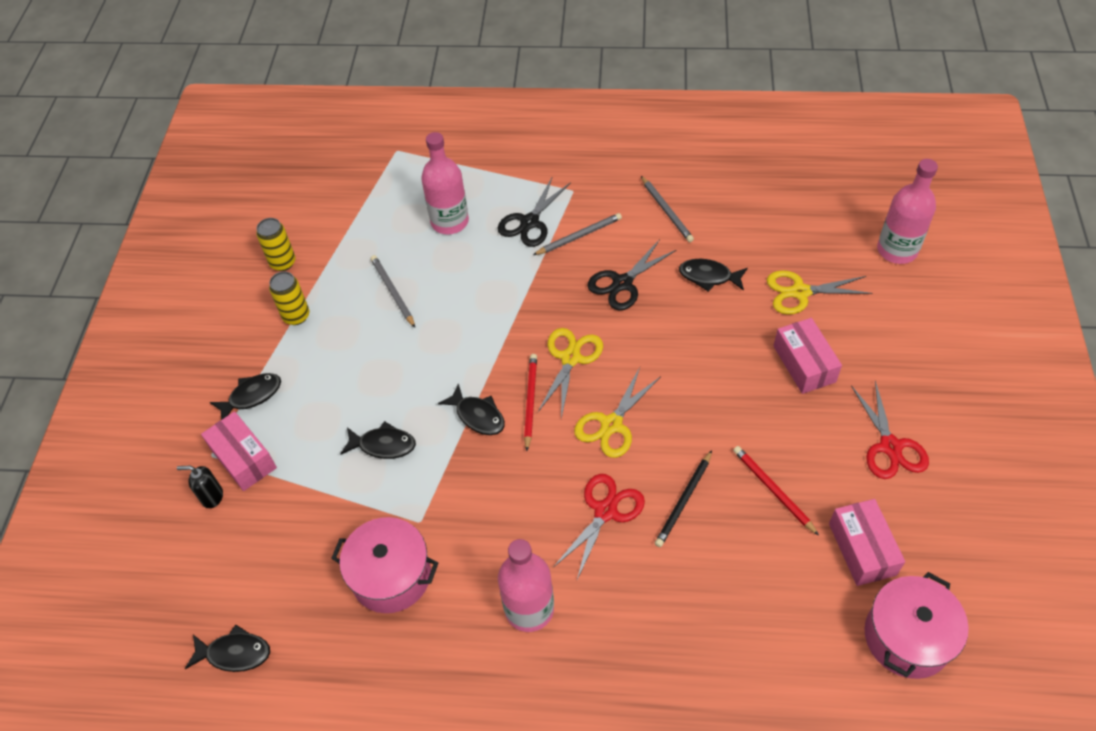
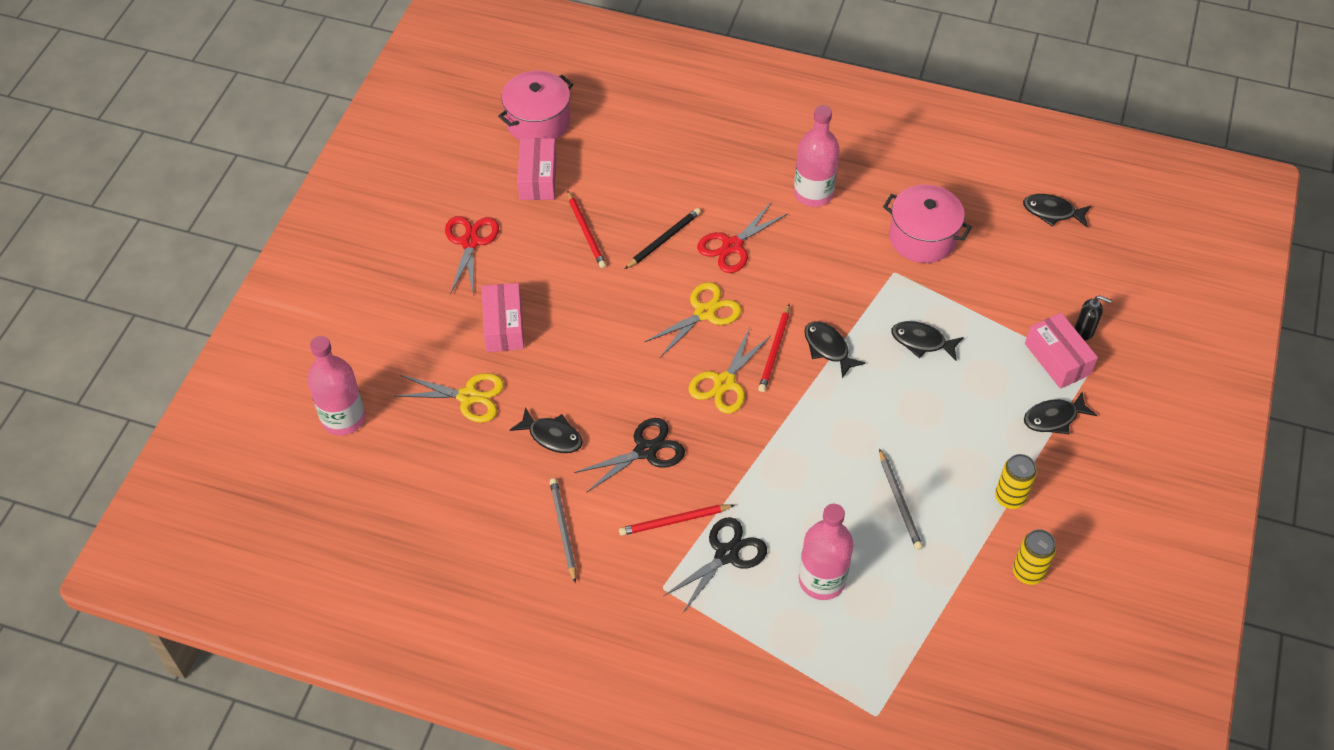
camera: 170 degrees left, 0 degrees up
(579, 236) = (674, 521): grey pencil -> red pencil

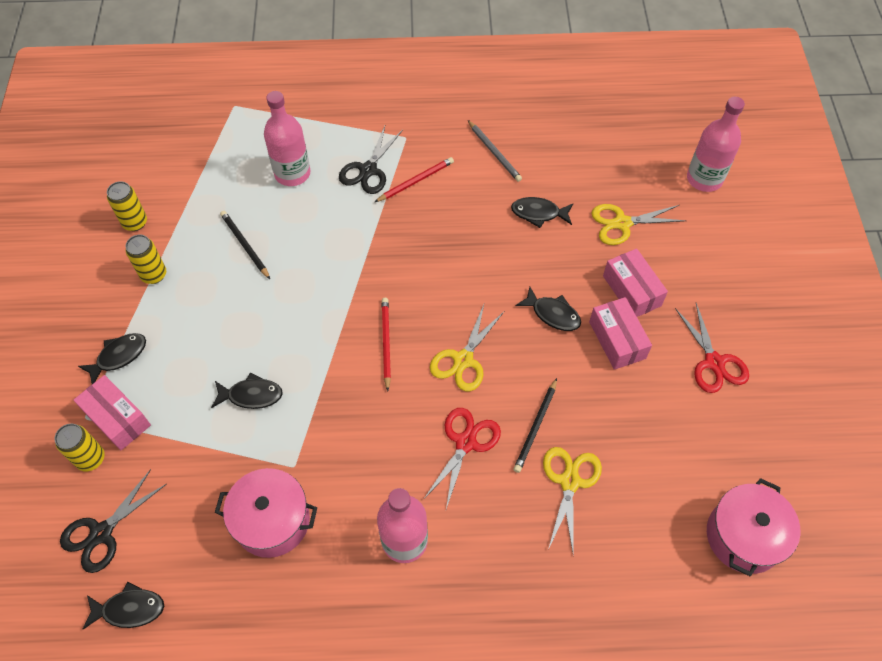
camera: 160 degrees right, 5 degrees up
(538, 178) = (697, 459): pink box -> pink box (617, 340)
(586, 231) = (614, 411): red pencil -> none
(645, 451) = (460, 224): black scissors -> black scissors (101, 533)
(724, 383) = (419, 299): yellow scissors -> yellow scissors (569, 482)
(828, 348) = (338, 360): black fish -> black fish (552, 314)
(899, 501) = (245, 245): grey pencil -> black pencil
(1084, 331) = (90, 458): black soap dispenser -> yellow can

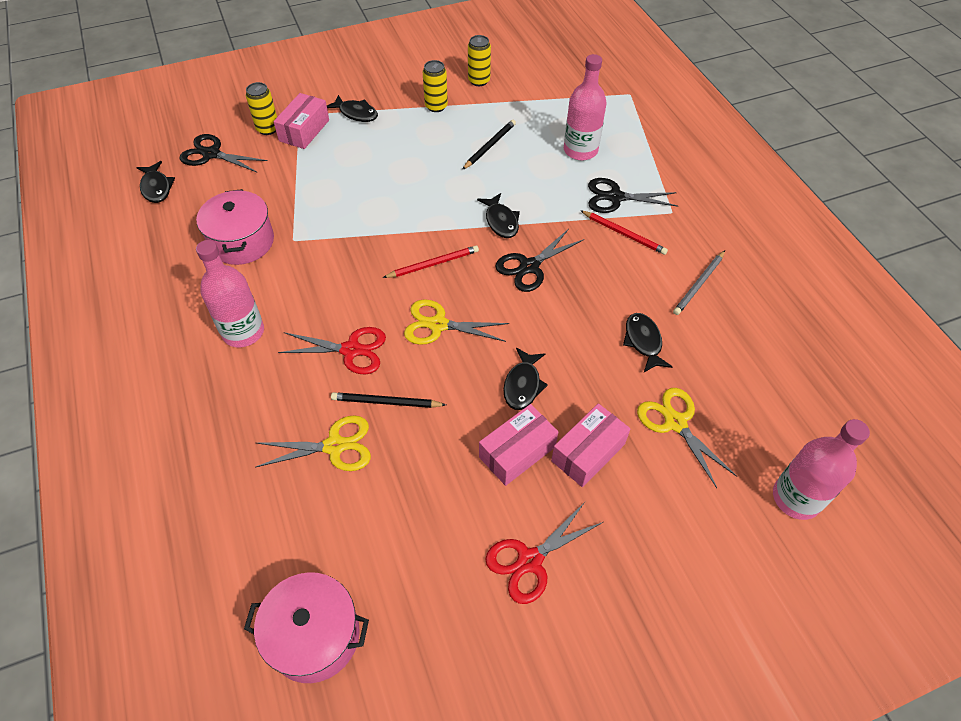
camera: 70 degrees right, 5 degrees down
(251, 395) = (349, 195): black fish -> black fish (501, 221)
(423, 265) = (529, 266): none -> black scissors

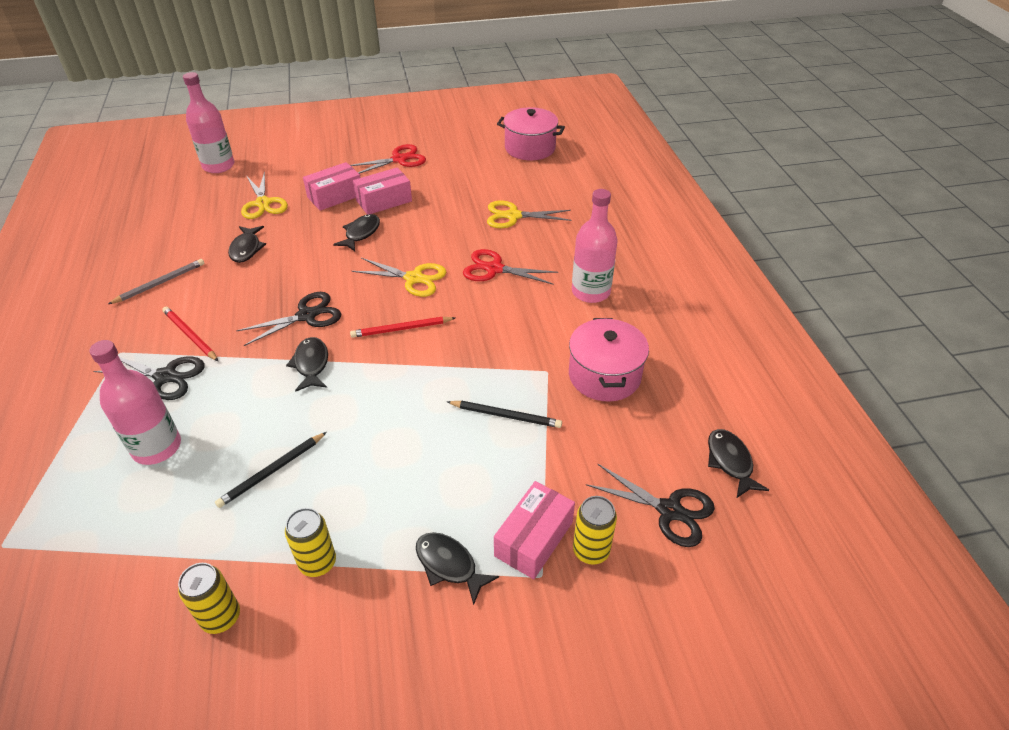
camera: 170 degrees left, 10 degrees down
(386, 402) = (471, 234): black pencil -> black pencil (506, 415)

